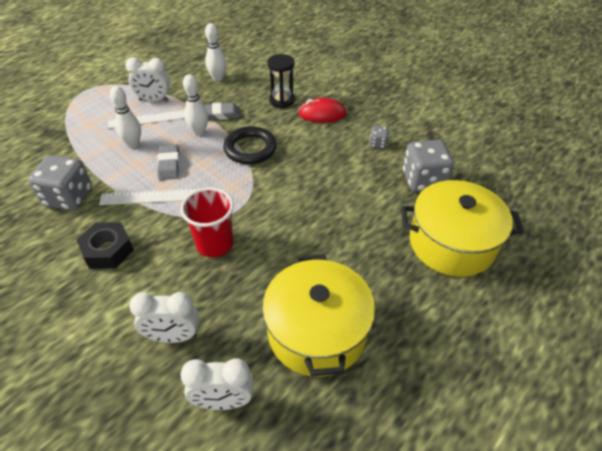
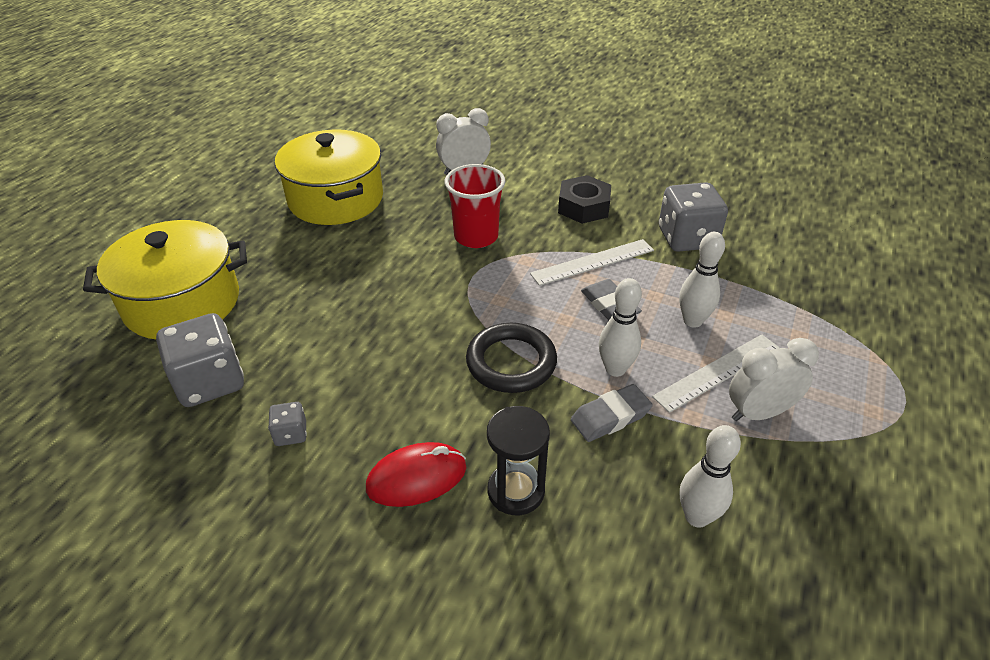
camera: 160 degrees right, 5 degrees down
(223, 401) = (399, 152): white clock -> none

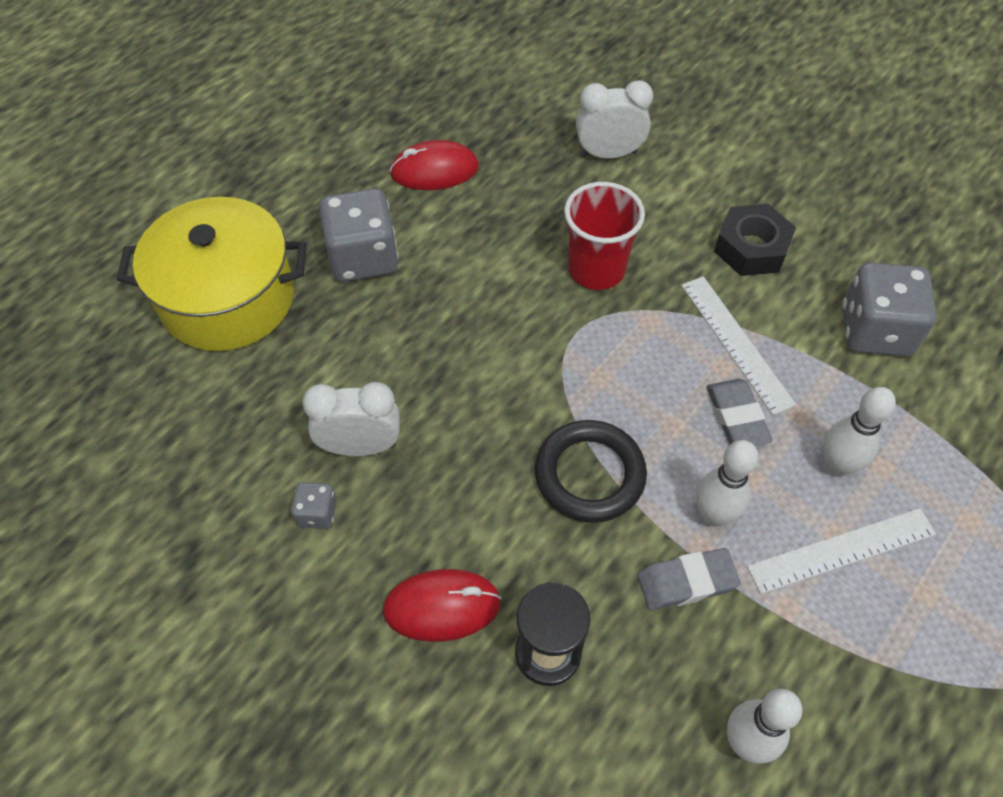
camera: 15 degrees right, 15 degrees up
(210, 382) = (242, 420): grey dice -> grey dice (363, 257)
(336, 199) = (434, 170): yellow pot -> red mouse
(593, 262) = (736, 343): white ruler -> white ruler turned 75 degrees clockwise
(758, 413) = (872, 622): white clock -> white clock (360, 446)

